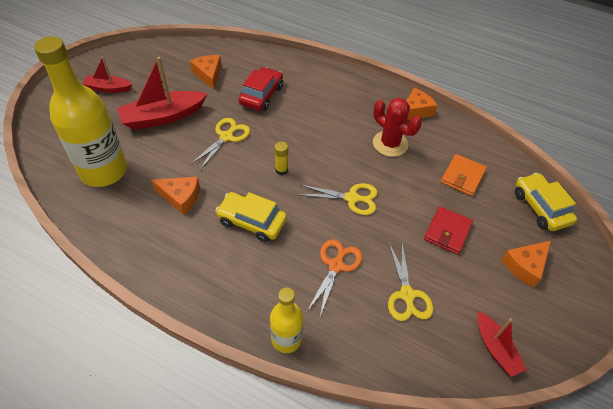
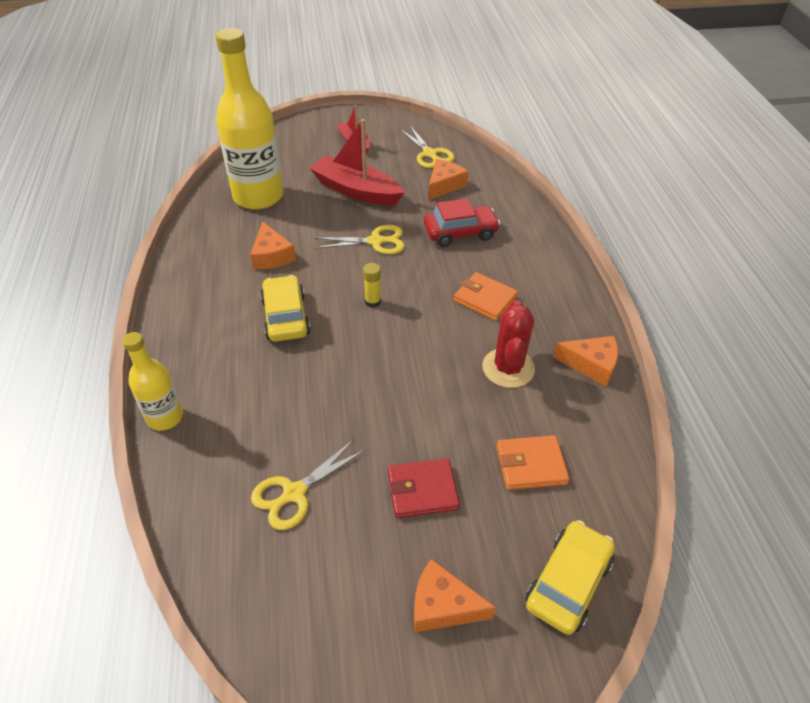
camera: 55 degrees right, 5 degrees down
(329, 120) = (485, 299): none -> orange wallet
(336, 266) = (284, 410): orange scissors -> none
(351, 198) = (389, 376): yellow scissors -> yellow scissors (429, 154)
(495, 348) = (282, 624): red boat -> none

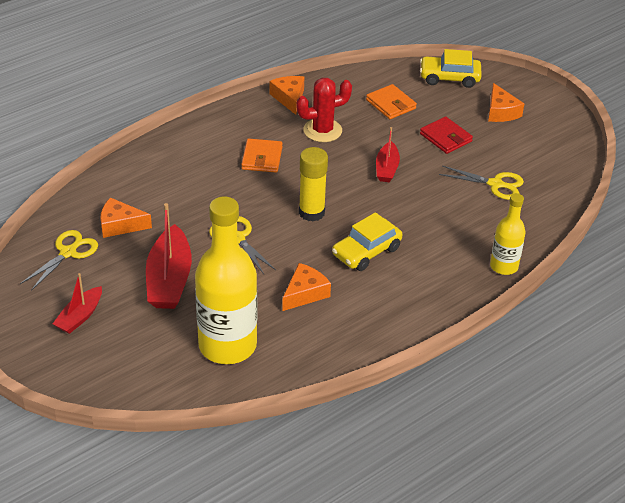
camera: 120 degrees left, 5 degrees down
(373, 302) = (311, 212): yellow glue stick -> yellow glue stick, size x1.86
(400, 395) = (386, 168): none -> red boat
(460, 233) = (188, 194): red car -> none

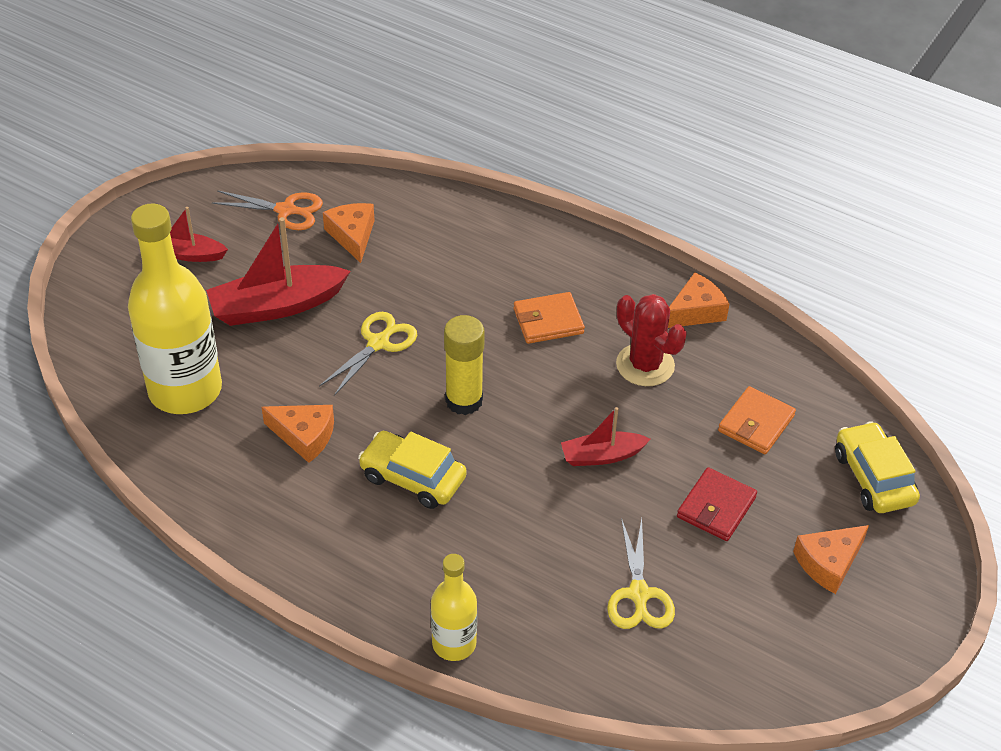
camera: 70 degrees right, 5 degrees up
(68, 253) = (286, 210): yellow scissors -> orange scissors

